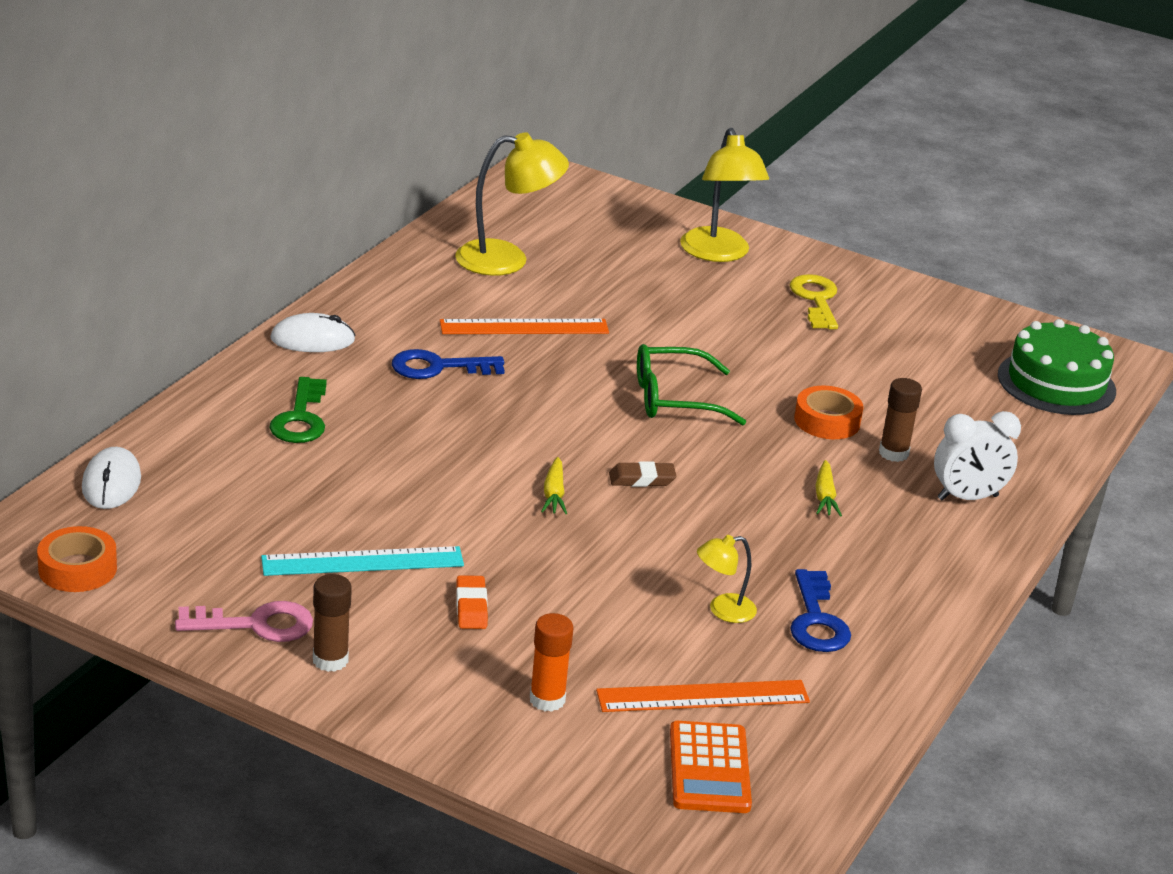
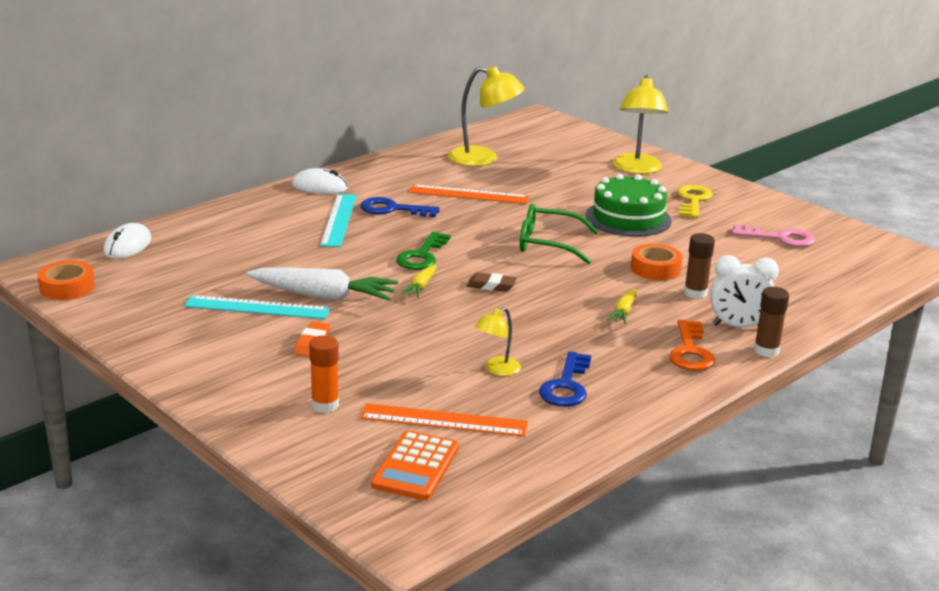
camera: 20 degrees right, 5 degrees down
(255, 624) = (156, 333): pink key -> pink key (780, 238)
(300, 418) = (278, 226): green key -> green key (422, 256)
(330, 660) = (190, 360): brown glue stick -> brown glue stick (766, 351)
(377, 396) = (339, 220): none -> turquoise ruler
(438, 529) = (323, 296): none -> white carrot
(723, 610) = (497, 370): yellow lamp -> yellow lamp turned 45 degrees counterclockwise
(932, 544) = (690, 351): none -> orange key
(1056, 383) = (854, 266): green cake -> green cake (628, 218)

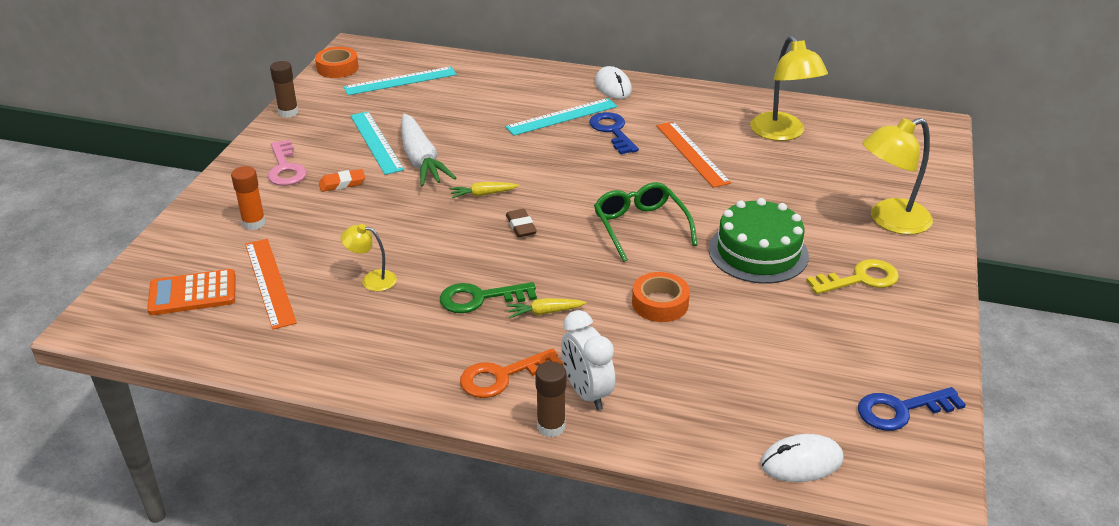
camera: 60 degrees right, 10 degrees up
(127, 245) = (420, 61): white mouse -> white mouse (801, 462)
(153, 265) = (400, 81): none -> turquoise ruler
(422, 256) = (540, 175): green key -> green key (480, 298)
(566, 385) = (374, 324): blue key -> blue key (901, 410)
(695, 293) = (632, 344): brown glue stick -> brown glue stick (288, 112)
(780, 238) = (842, 365): pink key -> pink key (285, 168)

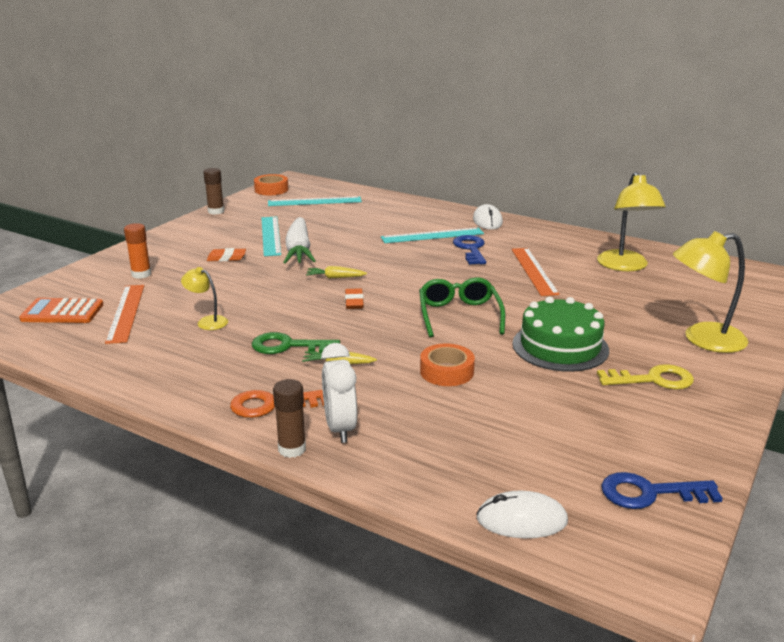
camera: 15 degrees right, 10 degrees down
(285, 168) = (190, 244): pink key -> none
(521, 226) = (354, 302): brown eraser -> orange eraser

